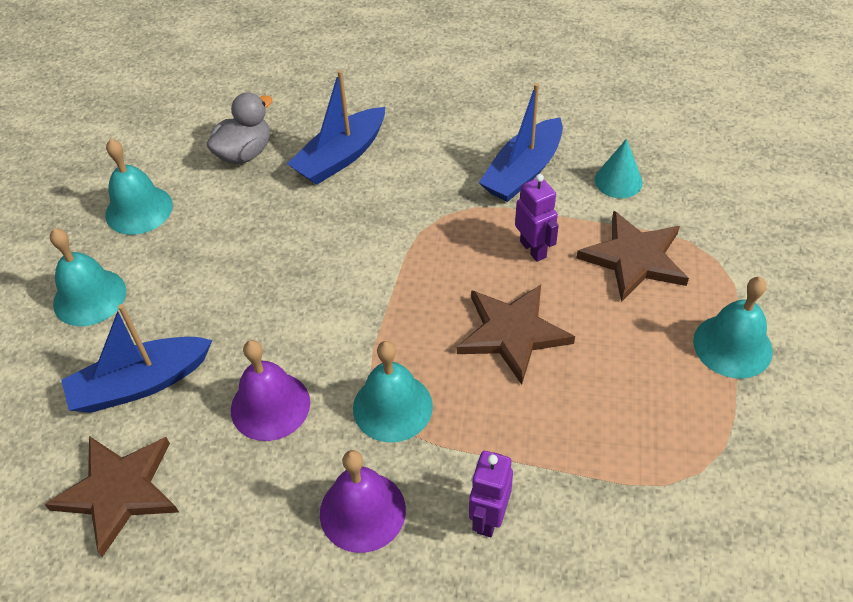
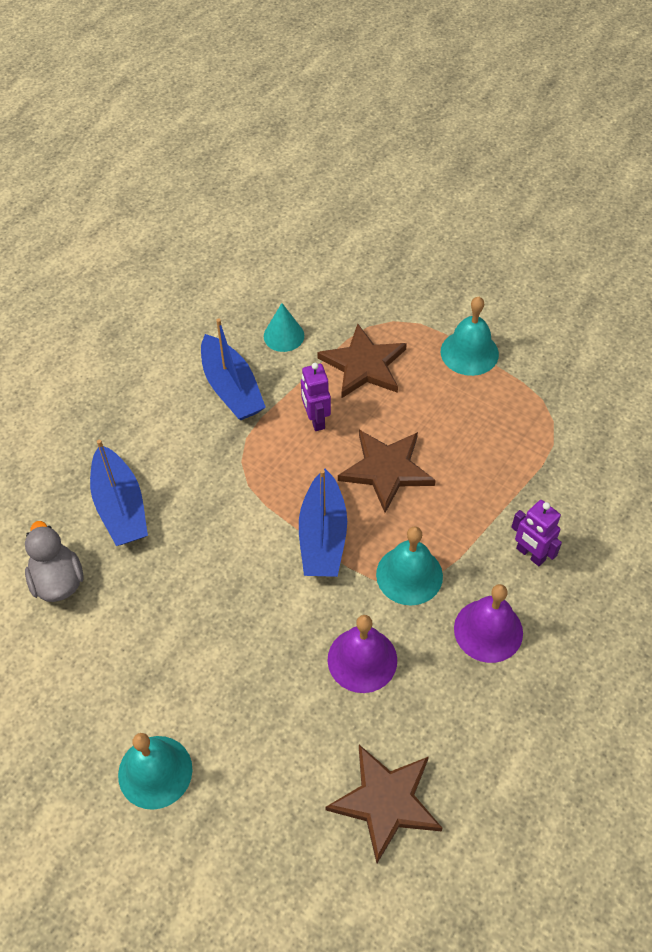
camera: 65 degrees left, 5 degrees up
(139, 209) = (68, 696): turquoise bell -> none
(140, 384) = (284, 754): blue boat -> blue boat (322, 536)
(533, 249) = (315, 420): purple robot -> purple robot turned 105 degrees counterclockwise

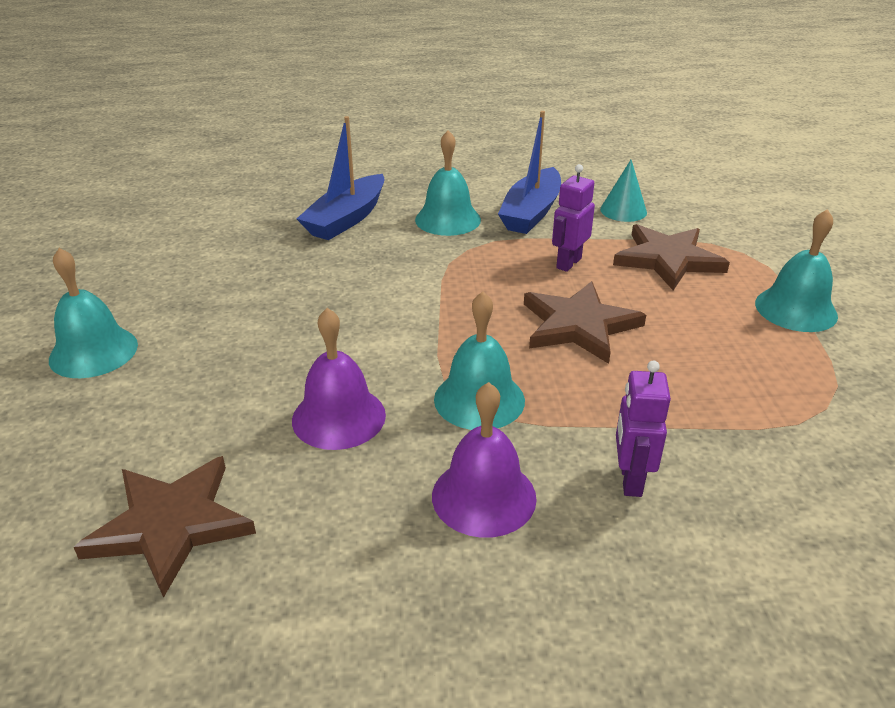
camera: 50 degrees right, 20 degrees down
(58, 581) = (244, 225): grey duck -> none
(189, 444) = (448, 219): none -> turquoise bell
(322, 536) = (451, 325): blue boat -> none

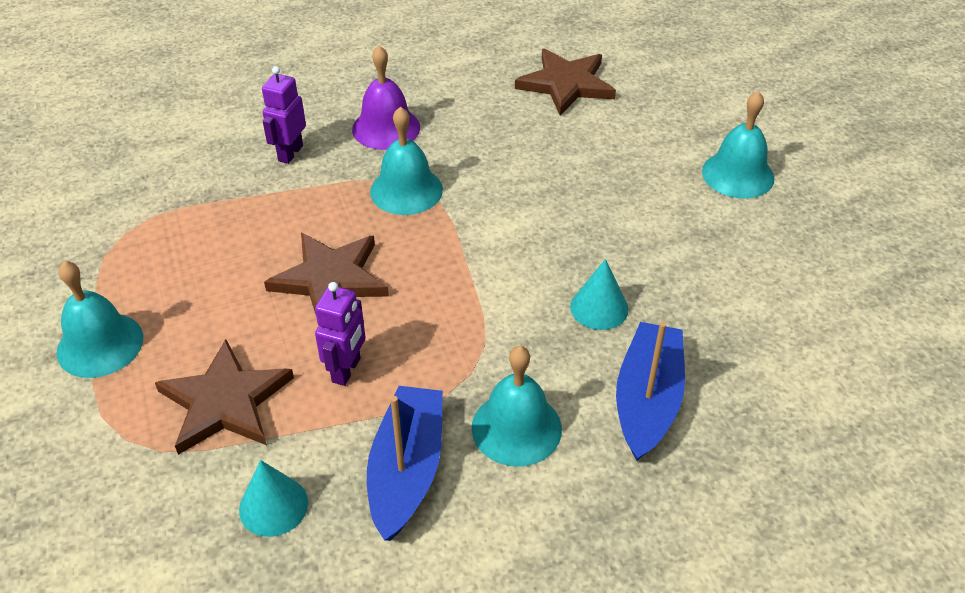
camera: 165 degrees right, 10 degrees up
(338, 417) = (506, 159): purple bell -> none
(339, 269) = (599, 308): none -> turquoise cone
(630, 480) = (290, 153): purple robot -> purple robot turned 150 degrees counterclockwise

